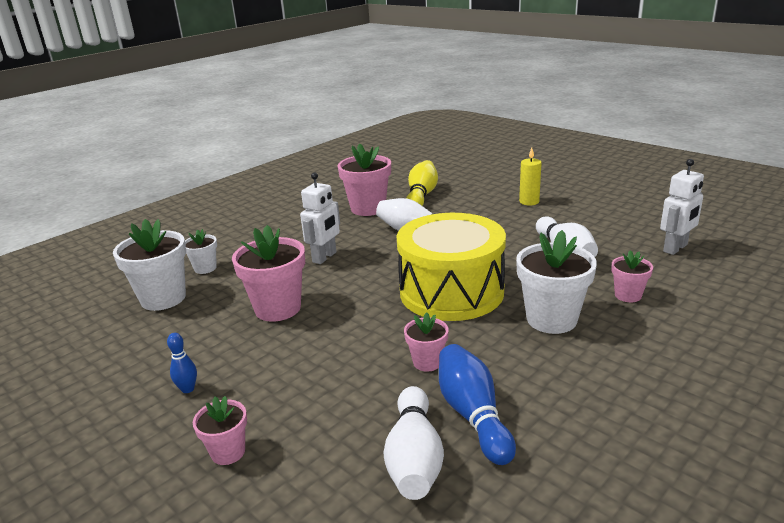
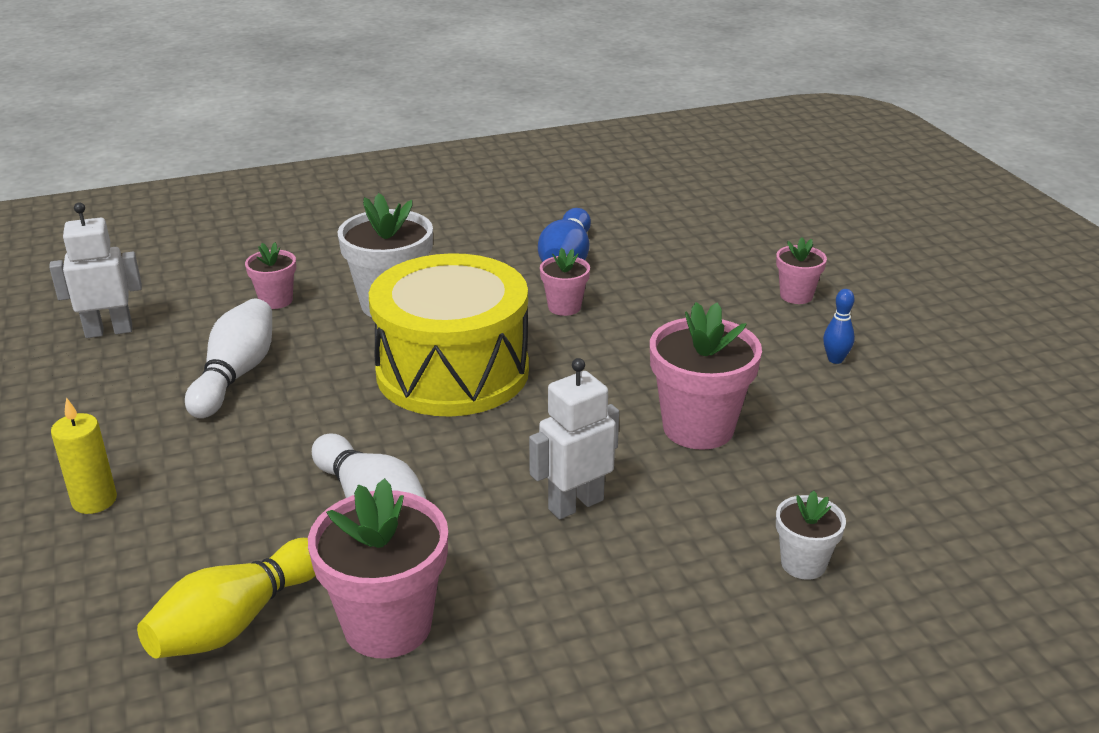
camera: 155 degrees left, 5 degrees up
(163, 298) = (881, 513): white flower pot -> none
(414, 458) = (639, 250): white bowling pin -> none

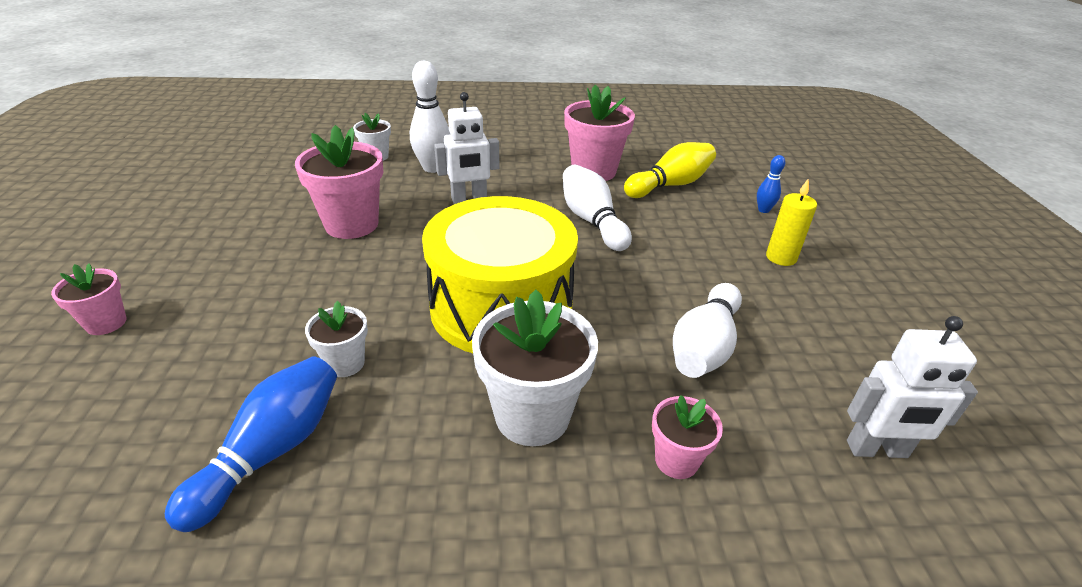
camera: 165 degrees left, 5 degrees up
(564, 307) = (345, 363): pink flower pot -> white flower pot
(683, 559) = (432, 168): none -> white bowling pin
(835, 359) = (185, 251): blue bowling pin -> blue bowling pin (763, 210)

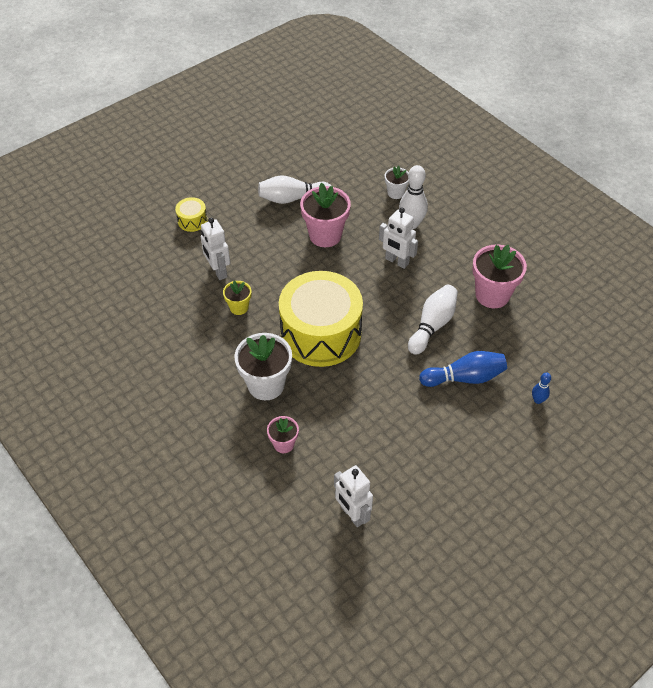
camera: 55 degrees right, 15 degrees up
(106, 323) = (192, 220): pink flower pot -> yellow drum
(244, 348) = (218, 271): none -> white robot
(271, 452) = (184, 321): blue bowling pin -> blue bowling pin (464, 378)
(345, 363) = (239, 307): white flower pot -> yellow flower pot
(670, 185) = (518, 340): yellow bowling pin -> none
(704, 347) = (366, 424): white bowling pin -> white bowling pin (292, 198)
(781, 257) = (485, 428): yellow candle -> none

